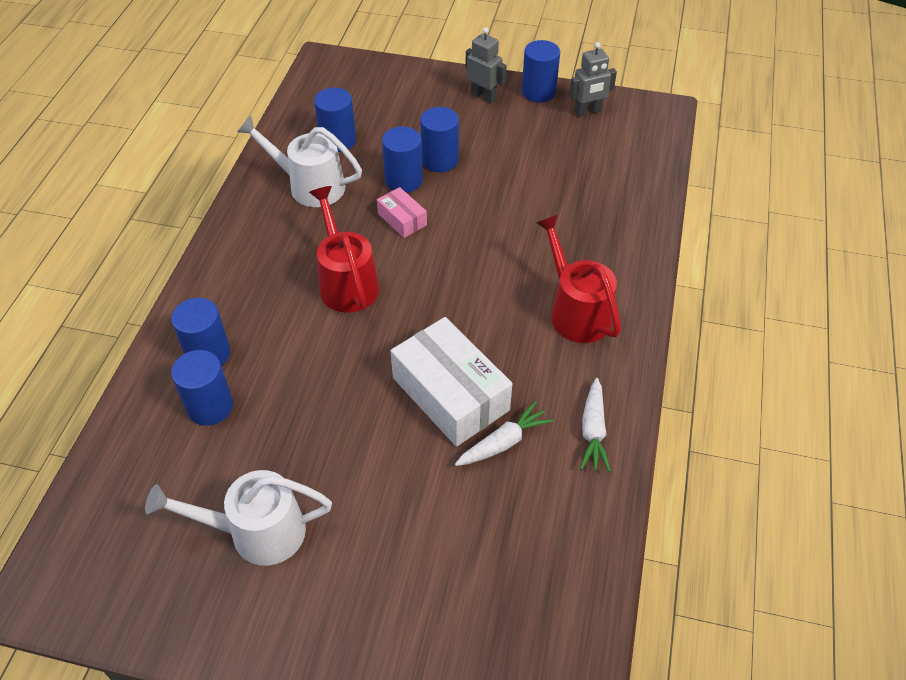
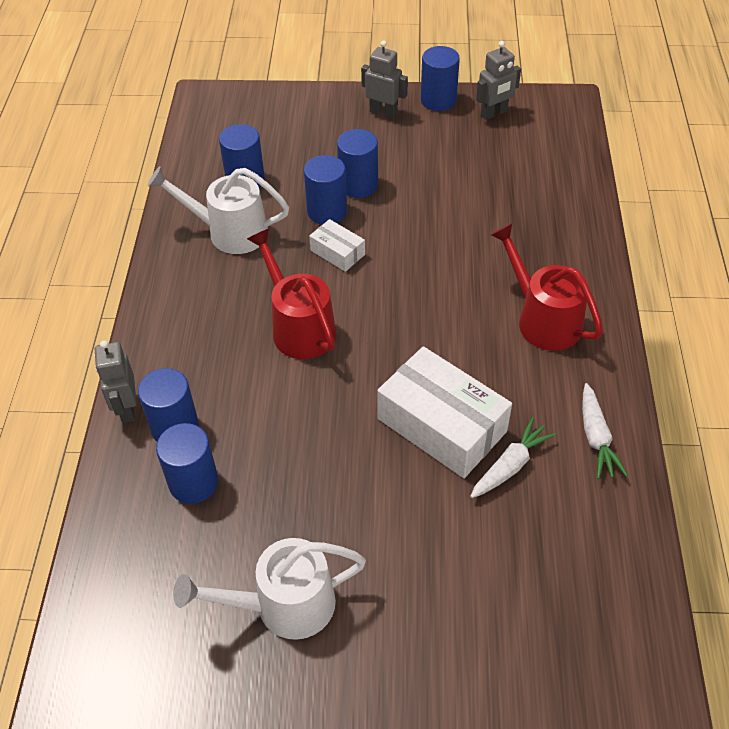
camera: 10 degrees left, 0 degrees up
(171, 330) = (127, 408): none -> grey robot
(402, 219) = (337, 252): pink box -> white box

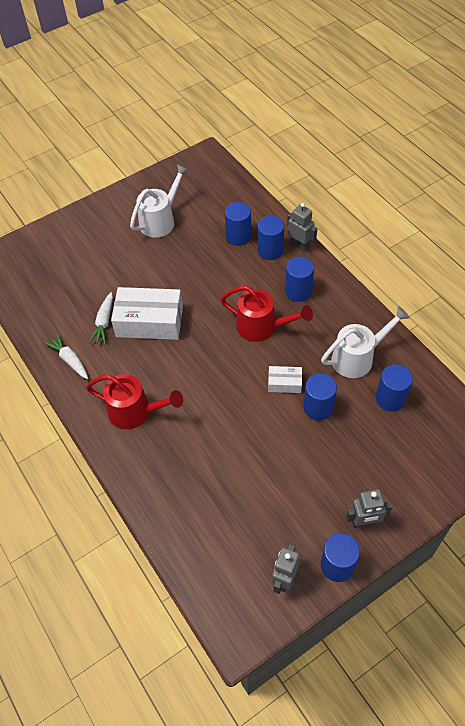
camera: 145 degrees right, 5 degrees up
(358, 185) = (319, 441): blue cylinder -> blue cylinder (298, 291)

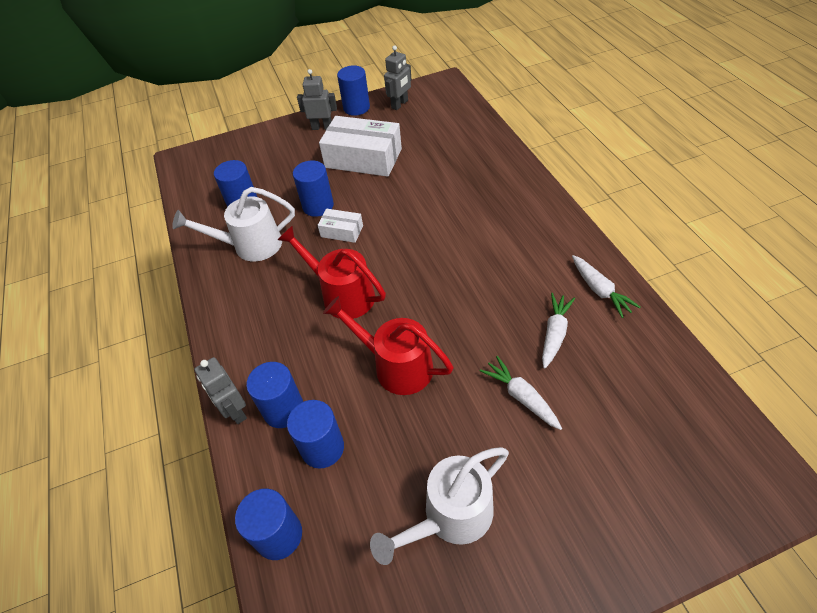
camera: 165 degrees left, 5 degrees down
(126, 280) = (521, 397): none -> white carrot
(136, 412) = (513, 224): red watering can -> red watering can (395, 365)
(149, 322) = (489, 324): white box -> white box (363, 158)
(298, 291) = (275, 335): blue cylinder -> blue cylinder (279, 535)

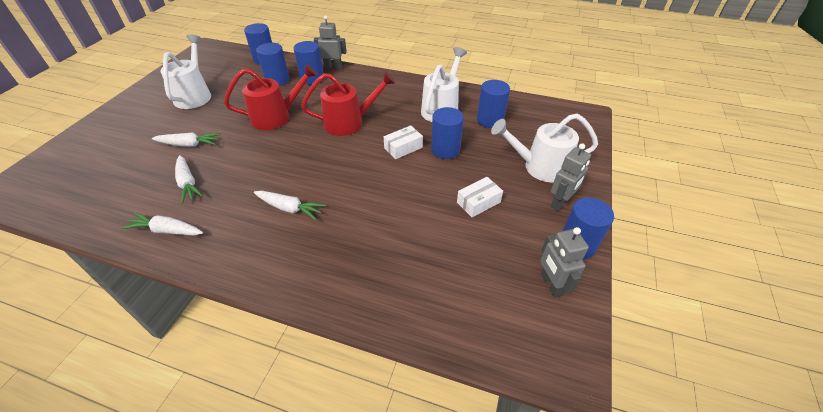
camera: 125 degrees right, 5 degrees down
(289, 151) = (539, 167): none -> white watering can
(363, 158) = (478, 202): white box -> white box, size x0.49
(488, 241) = (290, 208): none -> white carrot

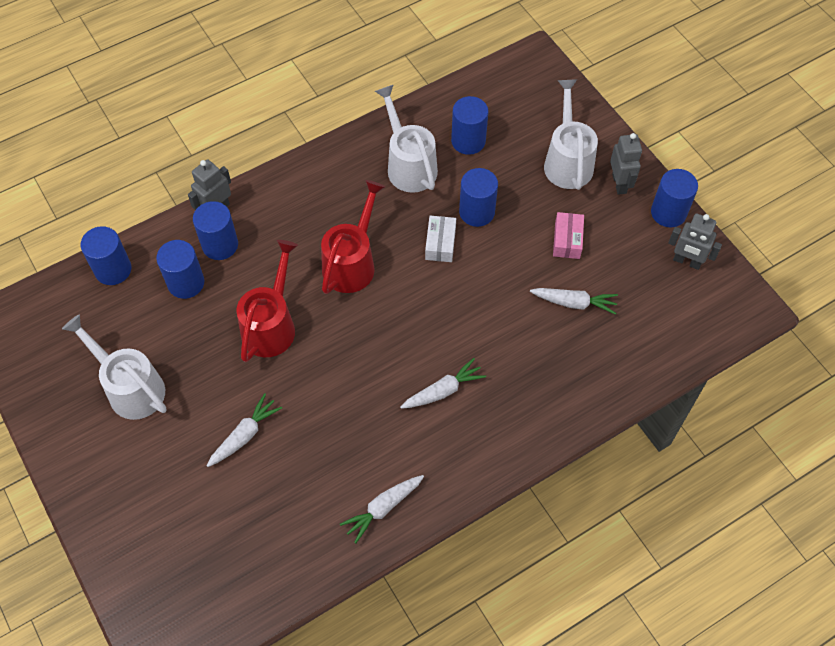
camera: 50 degrees left, 15 degrees up
(188, 183) = (320, 463): white carrot -> white carrot (574, 303)
(478, 202) = (567, 240): white box -> pink box
(539, 167) = (567, 160): white watering can -> white watering can turned 135 degrees clockwise

